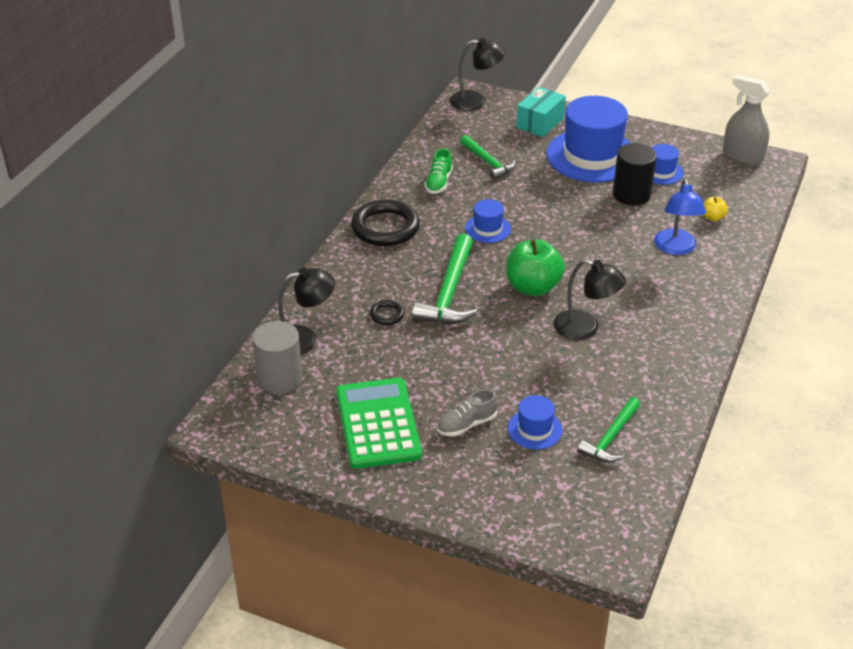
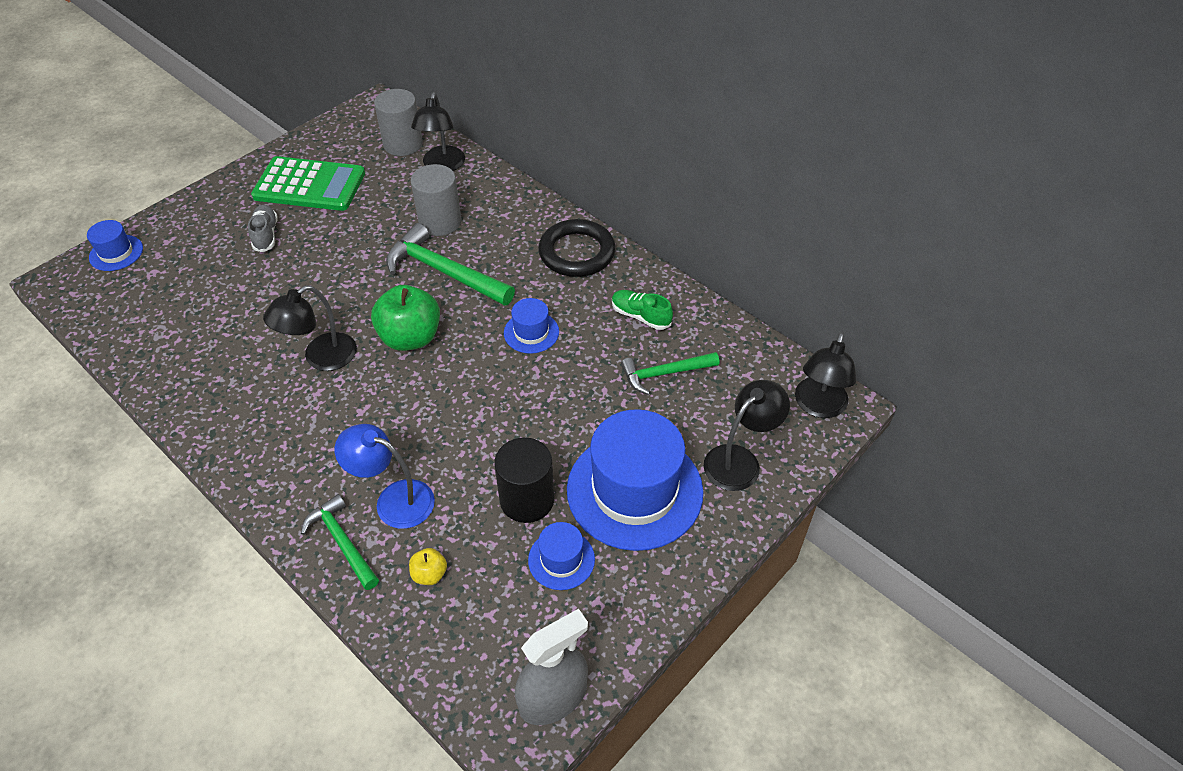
camera: 110 degrees right, 10 degrees up
(387, 315) = (440, 222): black ring -> grey cylinder
(534, 429) = (225, 275): blue hat -> blue hat (116, 253)
(540, 123) = (740, 460): turquoise box -> black lamp
(610, 438) = (172, 322): green hammer -> green hammer (342, 542)

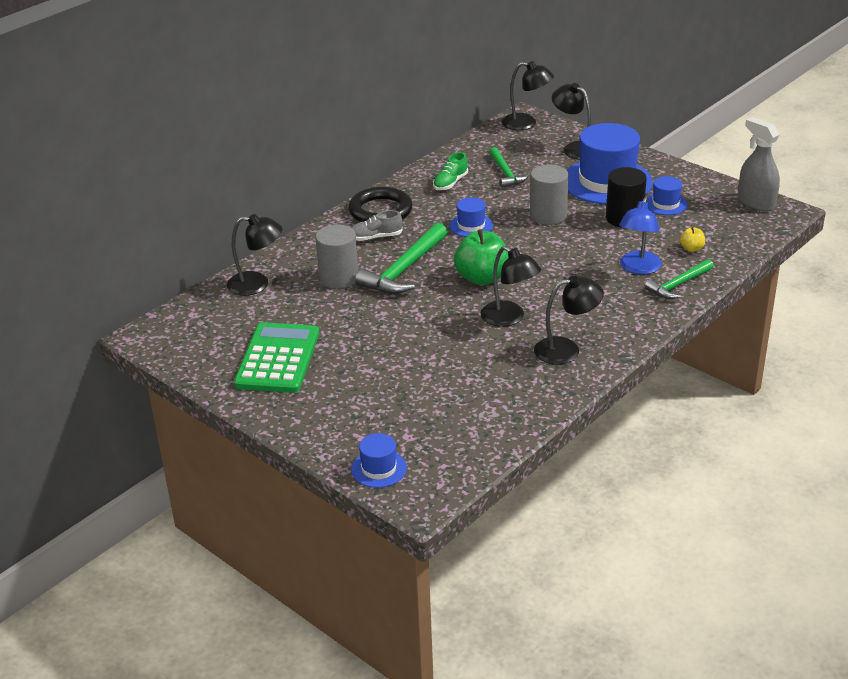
camera: 90 degrees left, 15 degrees down
(241, 405) = (566, 350): none -> black lamp
(266, 235) = (353, 373): grey shoe -> grey shoe (375, 237)
(403, 144) = (218, 310): grey cylinder -> grey cylinder (548, 215)

